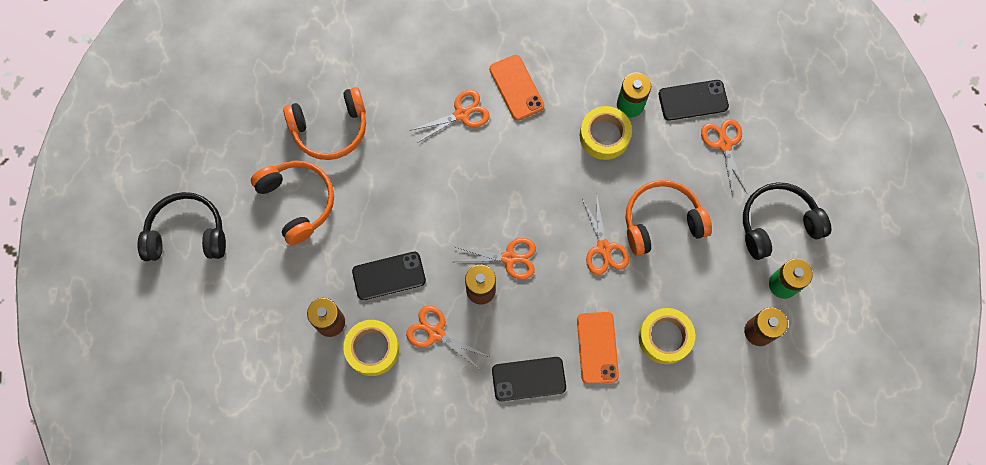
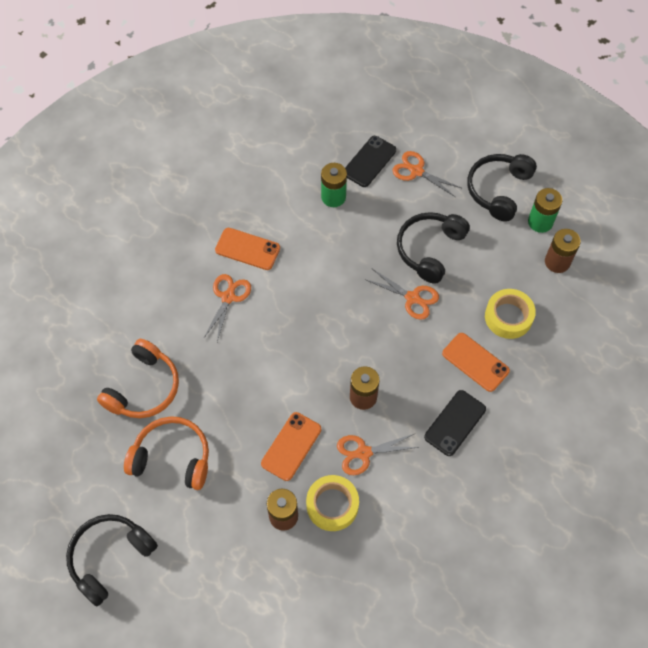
camera: 45 degrees left, 10 degrees down
(389, 276) = (291, 446): black phone -> orange phone
(509, 258) = (359, 359): orange scissors -> none
(604, 136) = (338, 229): yellow tape -> none
(661, 221) = (429, 249): orange headphones -> black headphones

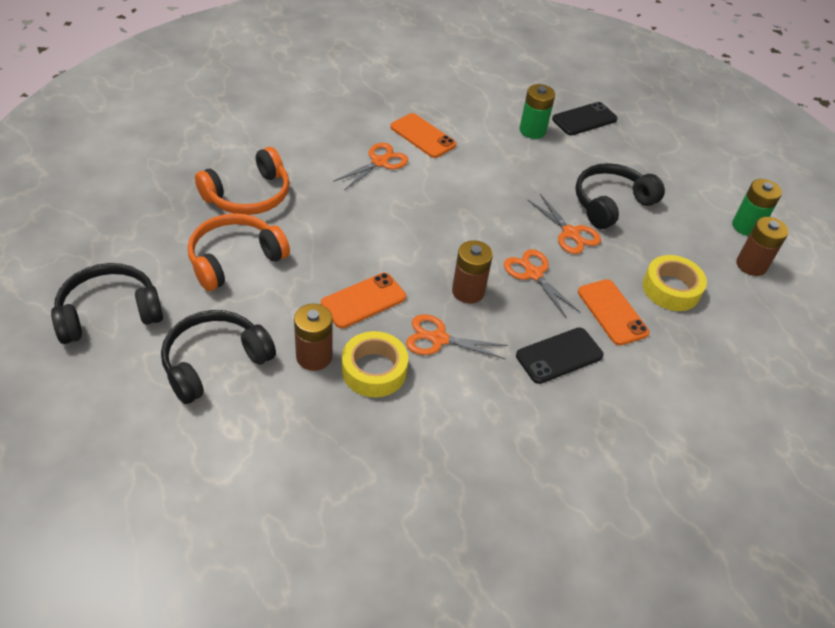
camera: 20 degrees right, 15 degrees down
(172, 458) = (235, 259): orange headphones -> orange headphones turned 75 degrees counterclockwise
(416, 171) = (629, 142): orange scissors -> orange scissors (533, 274)
(498, 190) = (711, 186): black headphones -> black headphones (214, 362)

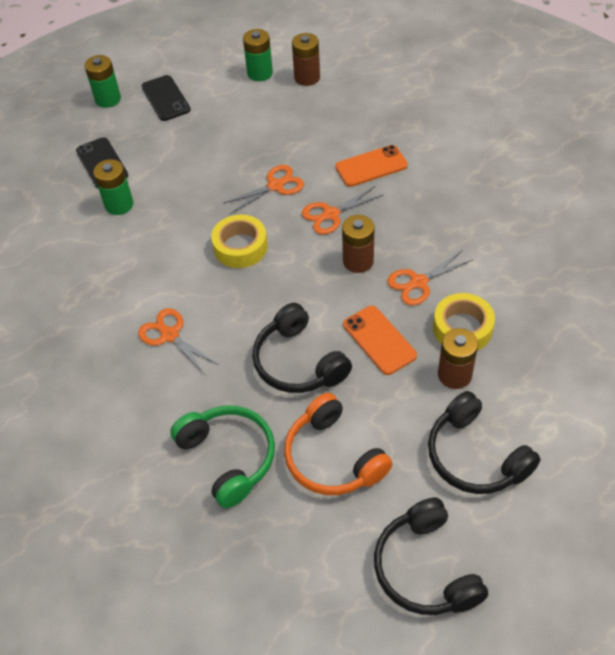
camera: 80 degrees left, 5 degrees up
(248, 195) = (228, 457): orange headphones -> green headphones
(423, 136) = (124, 297): orange phone -> none
(439, 339) = (419, 282): orange scissors -> orange scissors turned 45 degrees clockwise
(559, 356) = (424, 203): black phone -> black phone (166, 98)
(611, 203) = (233, 155): black headphones -> black headphones (298, 362)
(671, 289) = (340, 128): yellow tape -> yellow tape (240, 247)
(673, 120) = (108, 99): none -> green battery

